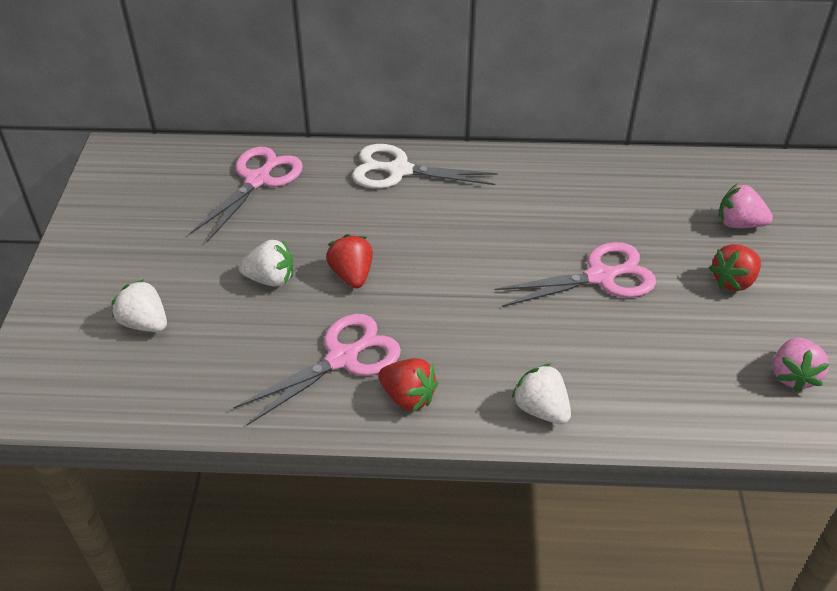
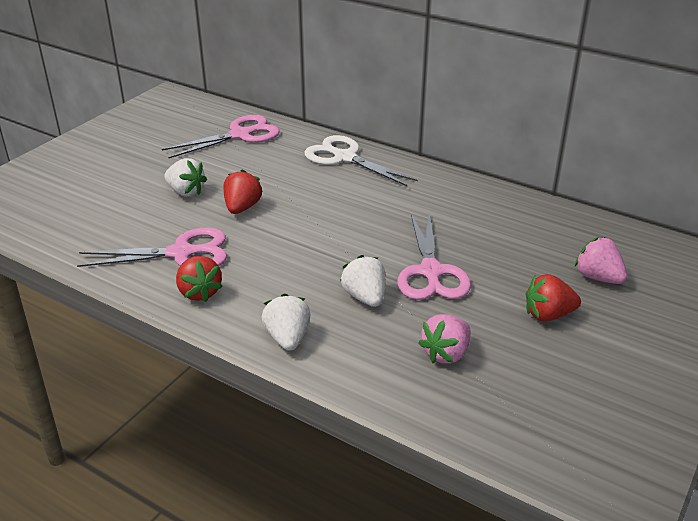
camera: 30 degrees right, 10 degrees down
(145, 323) = (82, 189): white strawberry -> white strawberry (365, 297)
(600, 277) = (431, 272): pink scissors -> pink scissors turned 75 degrees clockwise
(793, 375) = (532, 401): pink strawberry -> pink strawberry (446, 353)

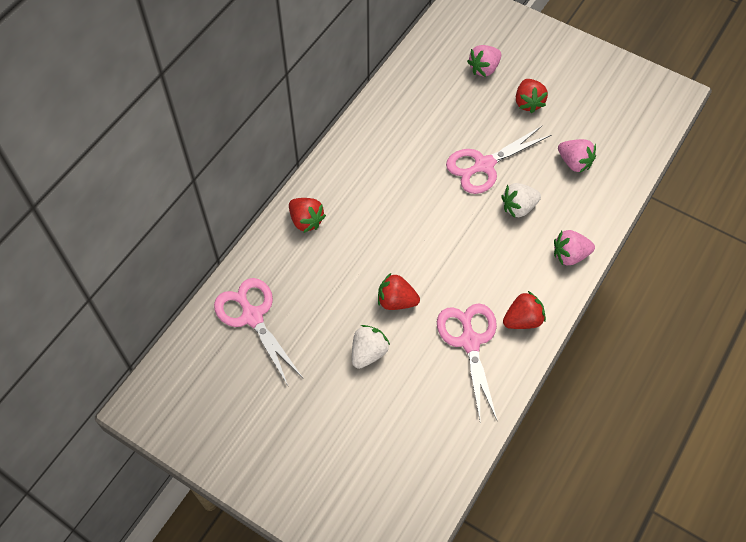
camera: 90 degrees left, 25 degrees up
(287, 338) = (570, 255): white strawberry -> pink strawberry
(345, 158) = (306, 221): white scissors -> red strawberry
(431, 272) = (484, 165): pink scissors -> pink scissors turned 150 degrees clockwise

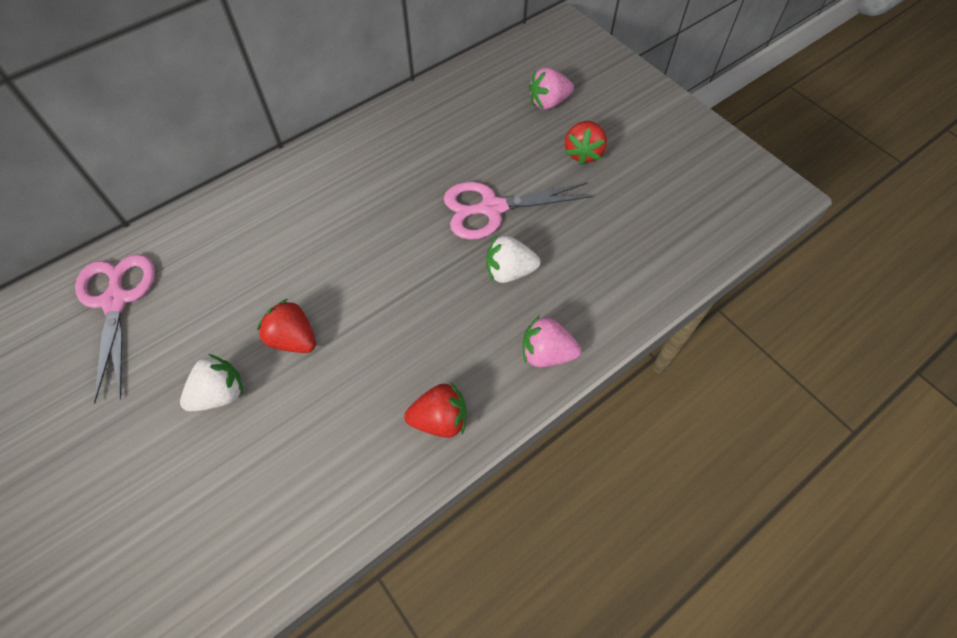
camera: 20 degrees right, 0 degrees up
(306, 221) = (247, 210): red strawberry -> none
(470, 342) = (354, 425): pink scissors -> none
(574, 163) = (608, 238): pink strawberry -> none

